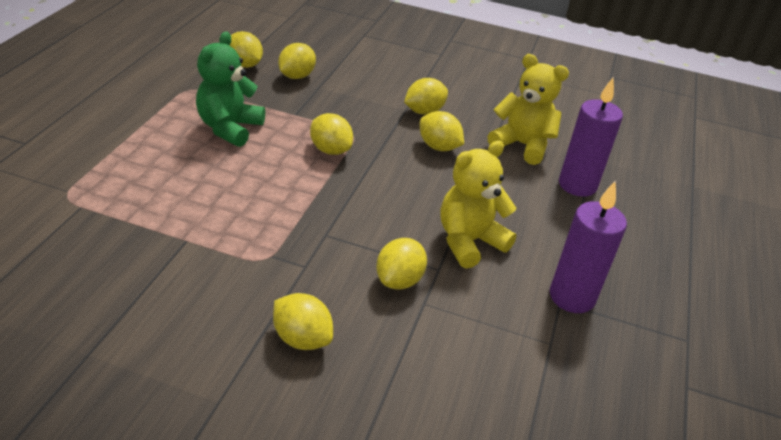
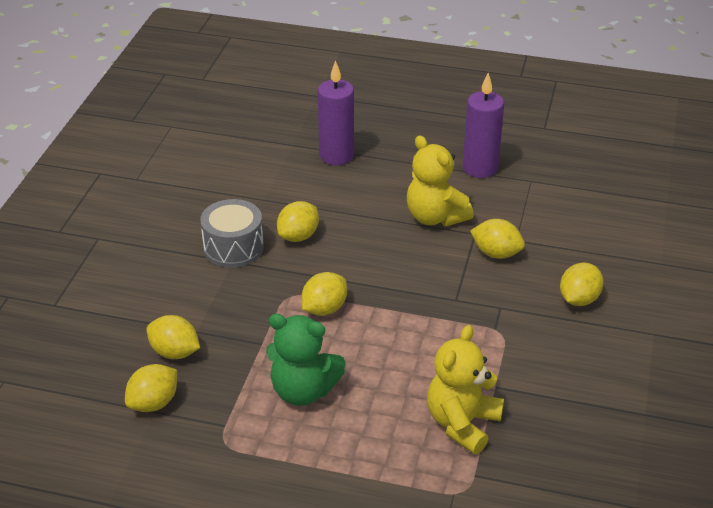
camera: 90 degrees left, 0 degrees up
(424, 111) = (233, 247): yellow lemon -> grey drum
(522, 145) = (281, 184): yellow teddy bear -> yellow teddy bear (462, 423)

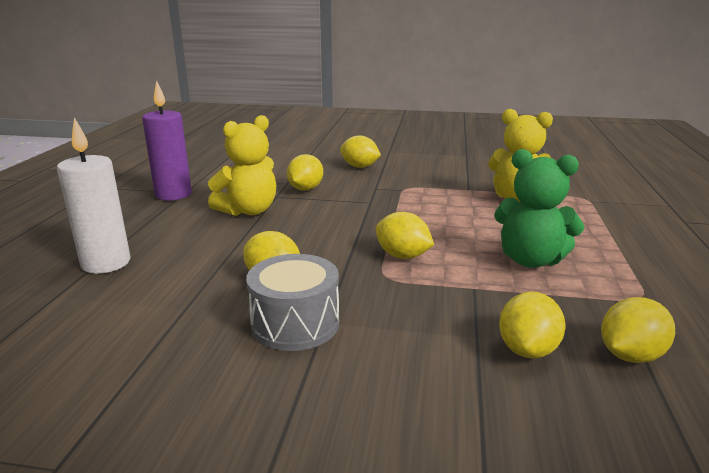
camera: 95 degrees left, 15 degrees down
(153, 403) = (630, 355): yellow lemon -> yellow lemon turned 75 degrees counterclockwise
(303, 391) = (530, 260): green teddy bear -> green teddy bear turned 105 degrees clockwise
(336, 156) = (106, 263): purple candle -> white candle

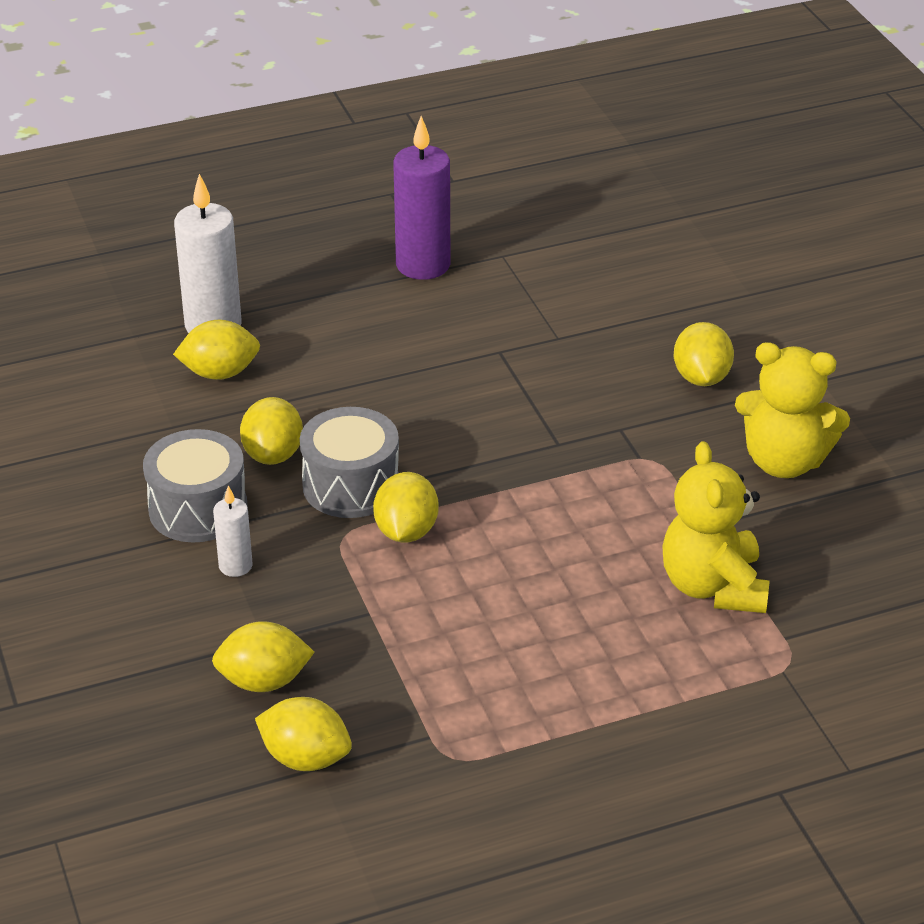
camera: 60 degrees right, 15 degrees up
(248, 211) = (429, 352): yellow teddy bear -> yellow teddy bear (784, 461)
(305, 189) = (550, 365): yellow lemon -> yellow lemon (220, 373)
(338, 261) = (351, 485): none -> grey drum
(379, 325) = (235, 566): none -> white candle
(530, 260) = (485, 644): green teddy bear -> none

